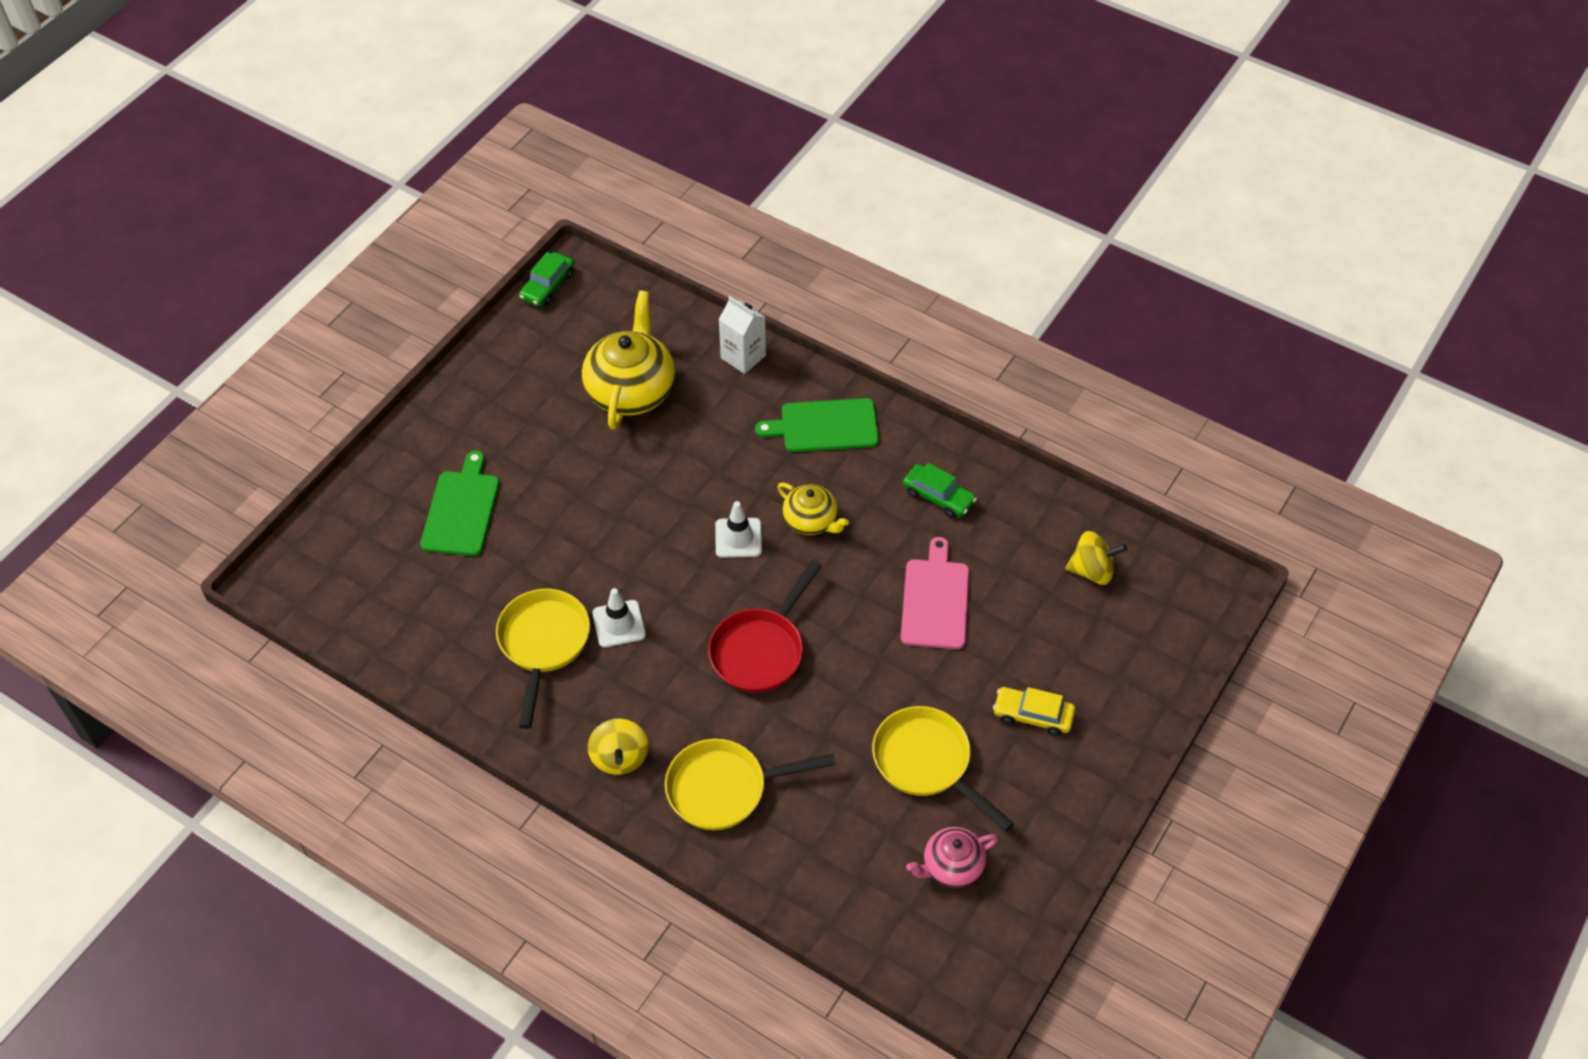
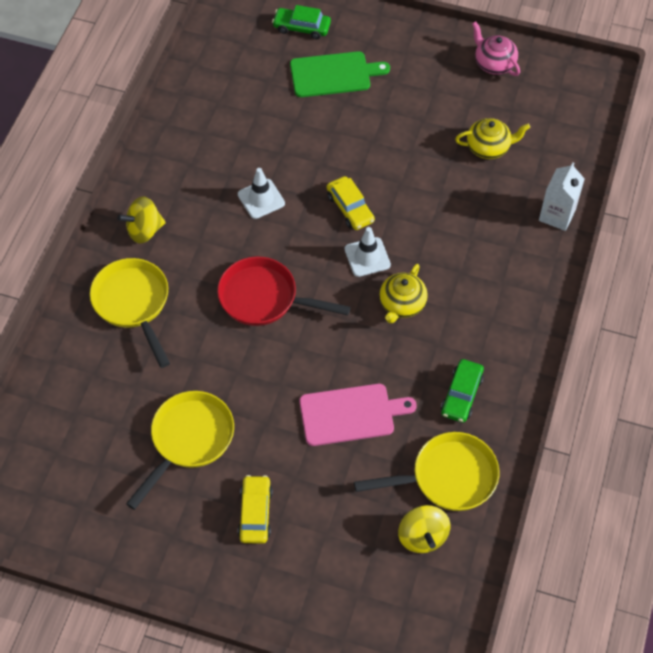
camera: 75 degrees right, 5 degrees up
(543, 644) = (229, 157): yellow pan -> yellow pan (447, 477)
(547, 286) = (574, 64): green car -> green car (301, 27)
(631, 390) = (489, 147): yellow teapot -> yellow teapot, size x0.57
(665, 539) = (350, 208): none -> yellow car
(824, 426) = (506, 292): green cutting board -> none
(951, 866) = (98, 477): pink teapot -> pink teapot (494, 64)

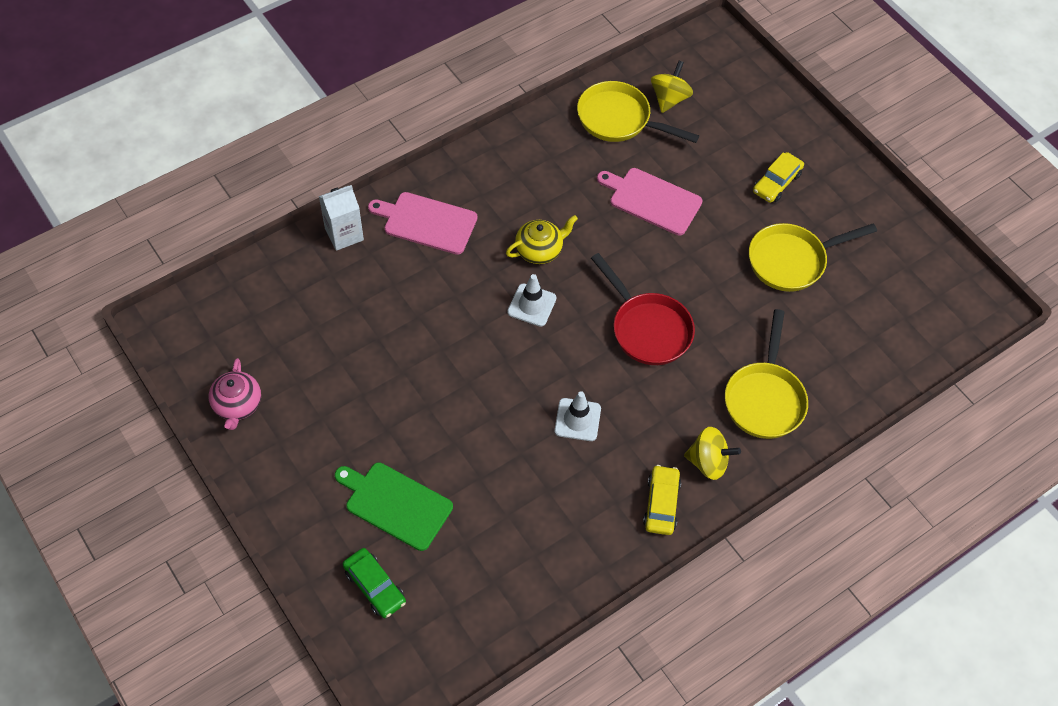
camera: 145 degrees left, 0 degrees up
(350, 208) = (507, 357): yellow car -> yellow car (661, 504)
(461, 395) = (557, 161): green car -> none
(489, 147) = (333, 328): yellow teapot -> none
(508, 266) = (427, 222): none -> pink cutting board

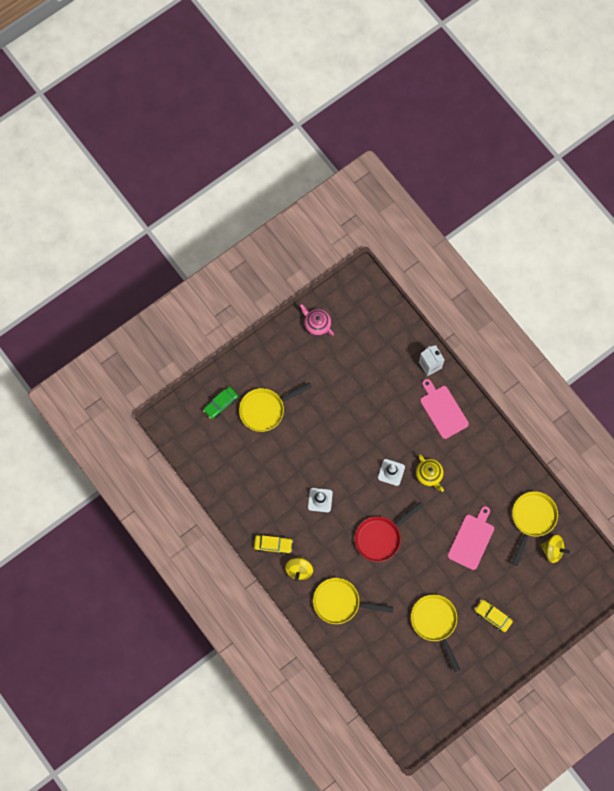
camera: 90 degrees right, 15 degrees up
(237, 405) = (317, 324): pink teapot -> pink teapot turned 45 degrees clockwise
(395, 504) = (265, 409): green cutting board -> yellow pan
(427, 222) = (443, 410): pink cutting board -> pink cutting board turned 45 degrees counterclockwise

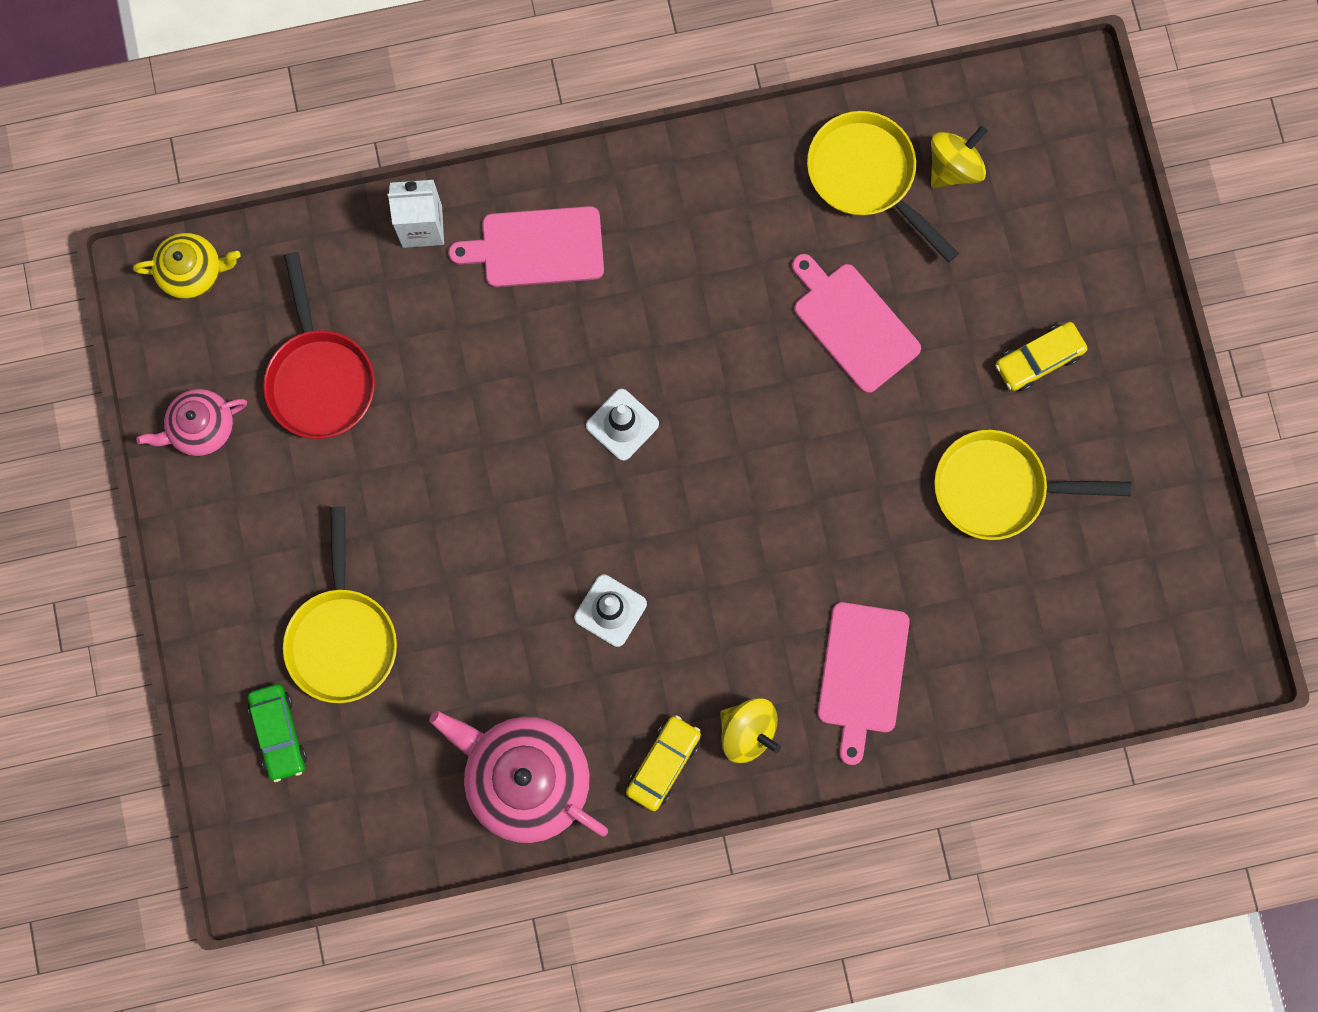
camera: 65 degrees left, 5 degrees up
(245, 498) = (526, 779): none -> pink teapot
(340, 602) = (862, 673): yellow pan -> pink cutting board
(381, 537) = (757, 516): red pan -> red pan (320, 378)
(429, 475) = (667, 346): yellow teapot -> yellow teapot (193, 272)

